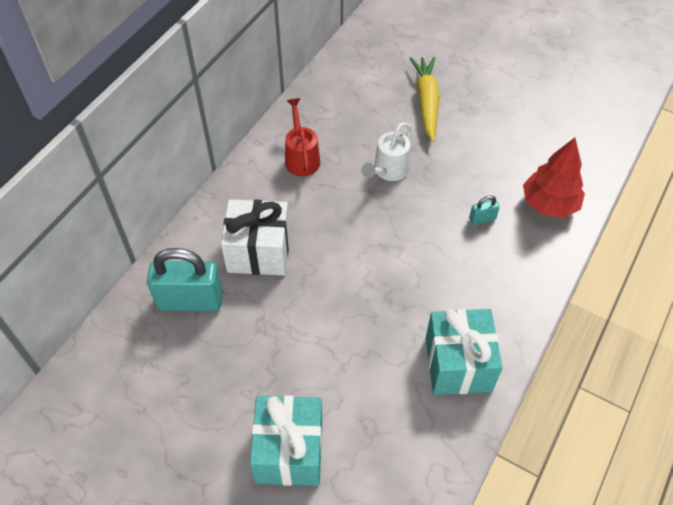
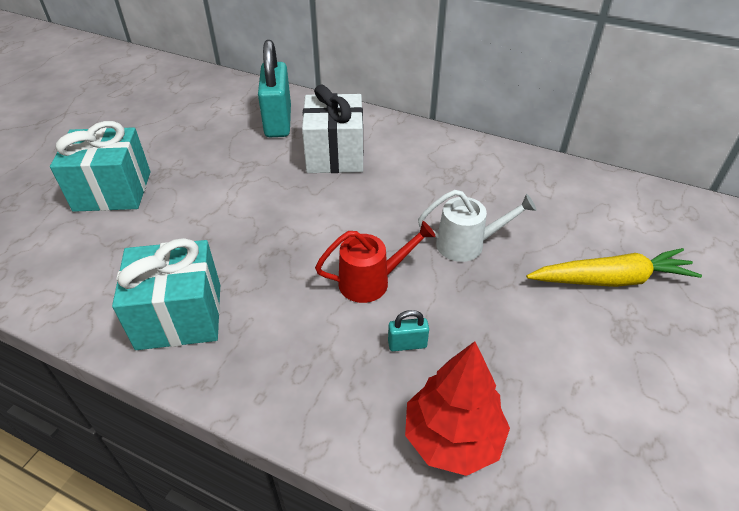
camera: 85 degrees right, 10 degrees down
(301, 157) = (468, 173): red watering can -> red watering can (372, 281)
(388, 171) = (468, 244): white watering can -> white watering can turned 150 degrees clockwise
(482, 219) = (407, 344): turquoise padlock -> turquoise padlock turned 75 degrees counterclockwise

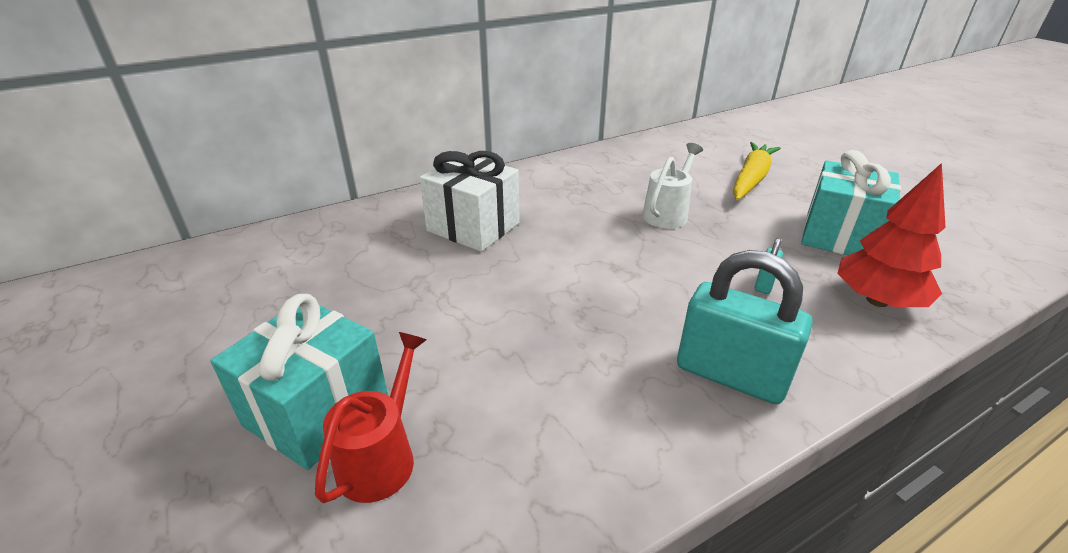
camera: 55 degrees left, 10 degrees down
(179, 316) = (627, 418): turquoise gift -> turquoise gift (839, 235)
(278, 122) = (370, 238): turquoise padlock -> turquoise padlock (730, 375)
(372, 281) = (674, 272): red watering can -> red watering can (382, 455)

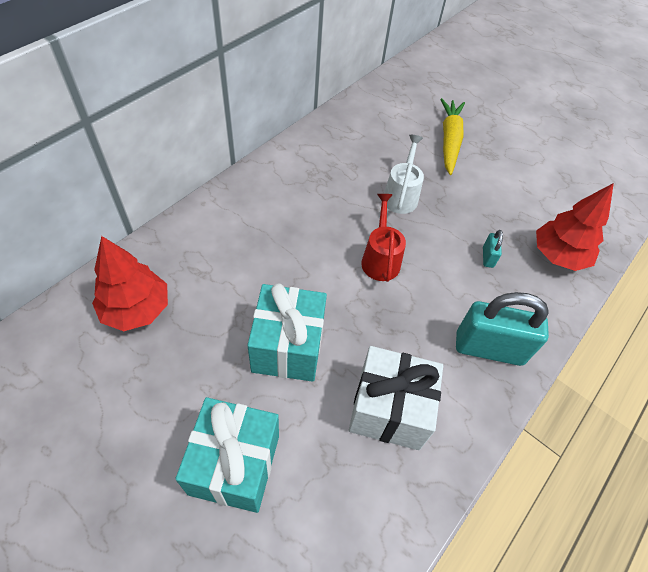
camera: 25 degrees left, 20 degrees up
(316, 253) = (136, 309): none -> red tree
(382, 455) = (301, 484): red watering can -> red watering can (380, 258)
(473, 227) = (256, 246): white gift -> white gift (389, 409)
(839, 235) = (523, 195): turquoise gift -> turquoise gift (288, 346)

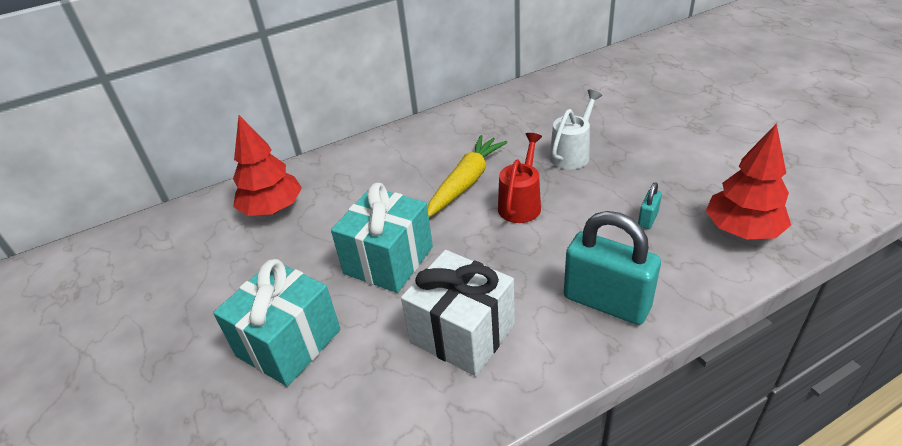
camera: 30 degrees right, 15 degrees down
(449, 140) = (653, 112): yellow carrot -> yellow carrot (466, 182)

